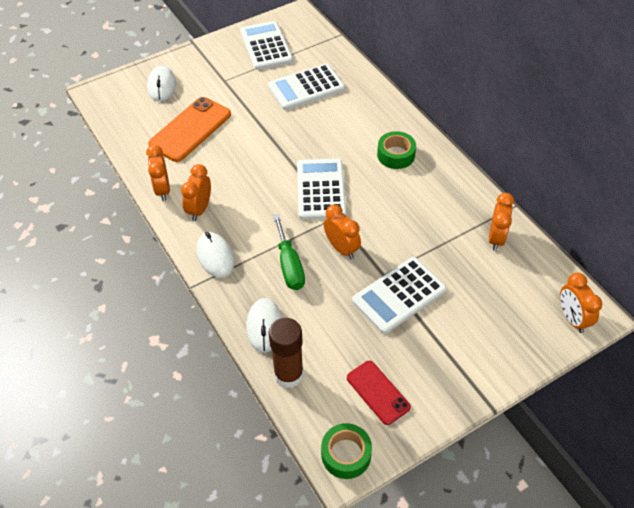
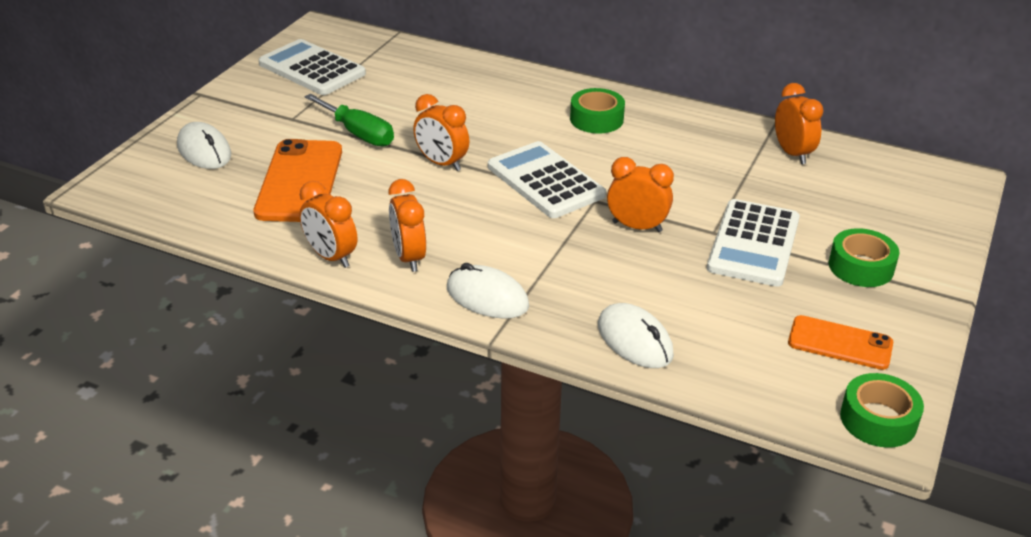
camera: 35 degrees left, 15 degrees down
(288, 375) = (721, 375): brown glue stick -> none
(289, 265) = (593, 267): green screwdriver -> green screwdriver (358, 133)
(306, 88) = (413, 92): white calculator -> none
(378, 392) = (840, 343): red phone -> orange phone
(449, 346) = (861, 267): none -> green tape
(572, 319) = (946, 191): orange clock -> orange clock (442, 163)

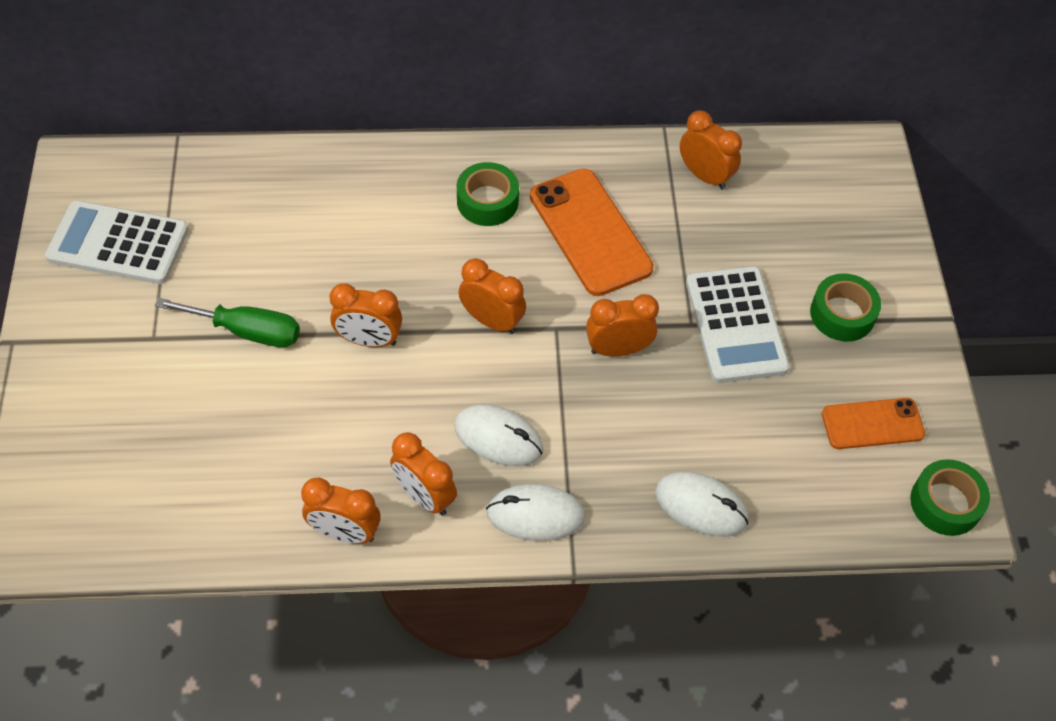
camera: 30 degrees left, 20 degrees up
(204, 151) = (88, 435): white mouse -> white mouse (498, 438)
(299, 181) = (234, 436): orange phone -> orange phone (590, 232)
(545, 181) = (492, 321): white calculator -> orange clock

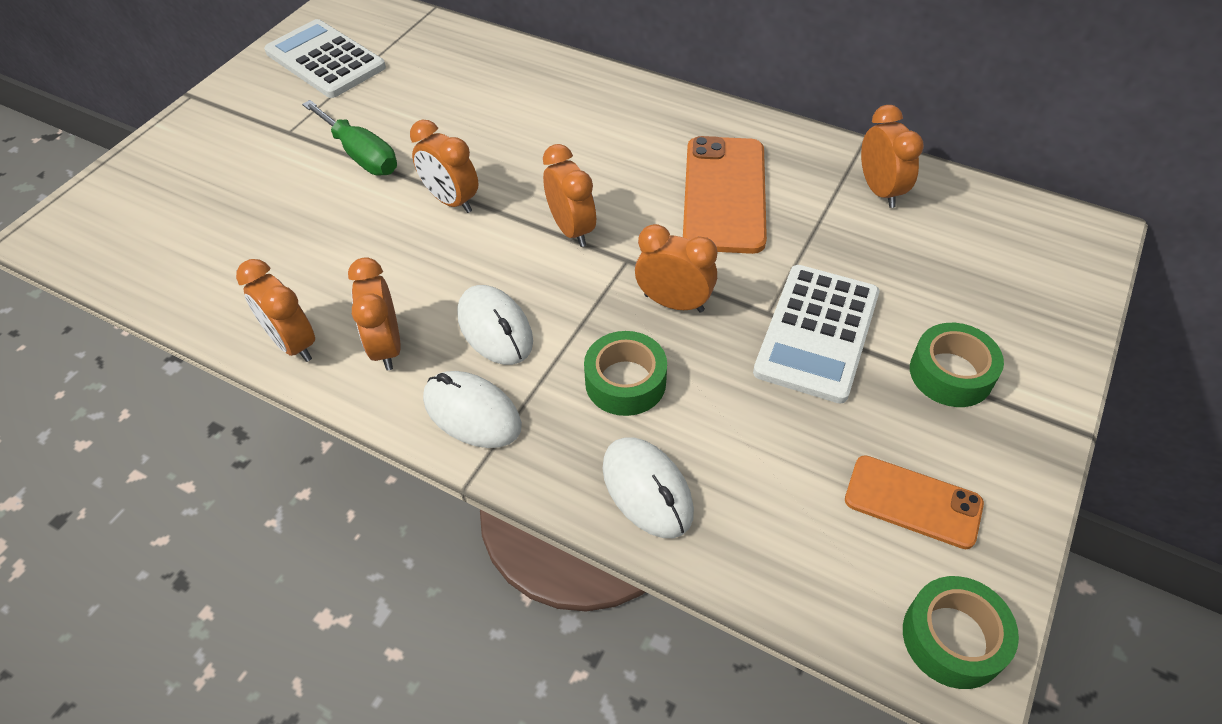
camera: 35 degrees right, 5 degrees down
(487, 201) = (646, 136): green tape -> green tape (625, 382)

